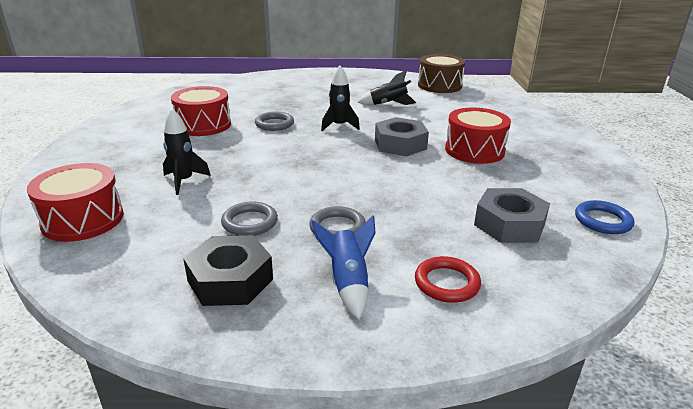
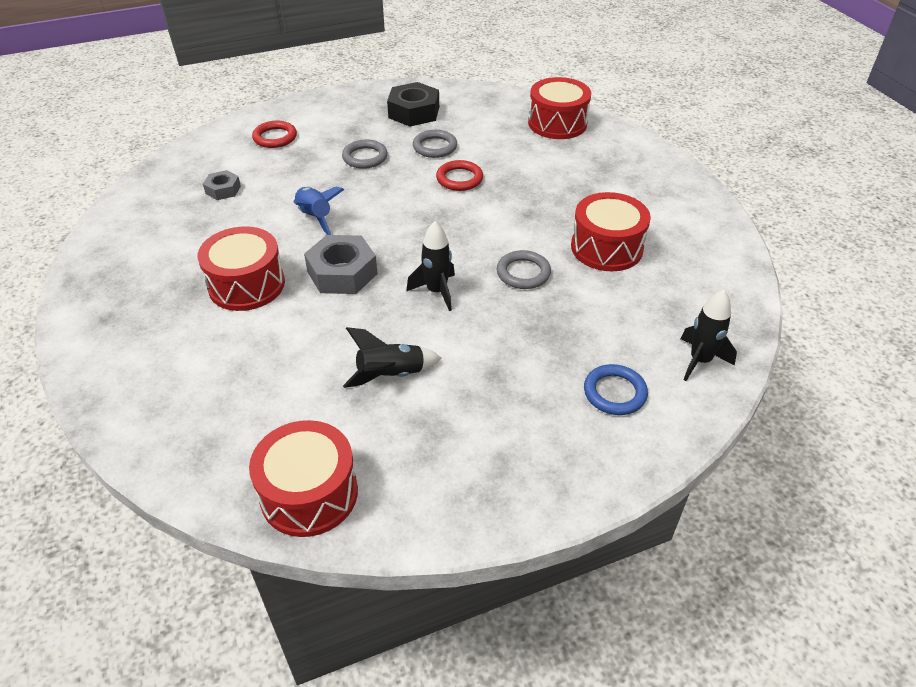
camera: 160 degrees right, 15 degrees up
(184, 181) = (527, 168): black rocket -> black rocket (700, 360)
(256, 186) = (459, 179): none -> red ring
(348, 282) = (339, 125): blue rocket -> blue rocket (315, 217)
(439, 85) = (309, 493): brown drum -> red drum
(509, 224) = (223, 190): grey nut -> grey nut, size x0.56
(602, 221) = (136, 211): blue ring -> blue ring (614, 393)

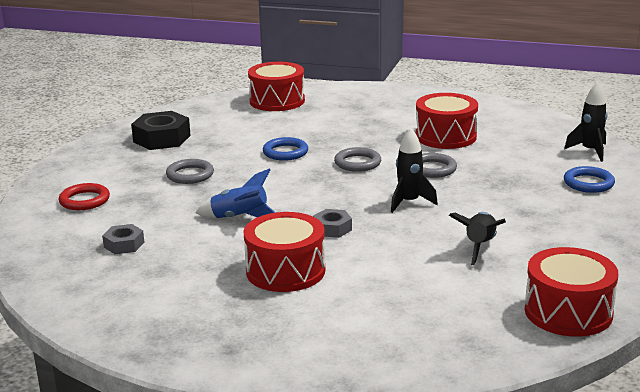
camera: 50 degrees left, 20 degrees down
(342, 273) = (332, 229): grey nut -> grey nut, size x0.56
(435, 147) = (226, 147): grey ring -> grey ring (357, 163)
(459, 179) = (285, 152): red ring -> blue ring

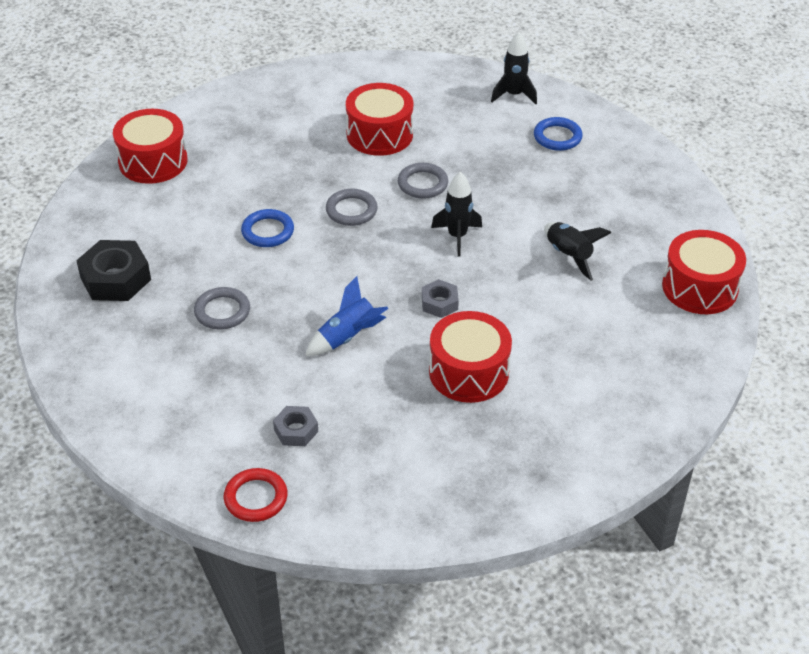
camera: 45 degrees left, 20 degrees up
(84, 200) = (171, 404): red ring -> red ring (256, 498)

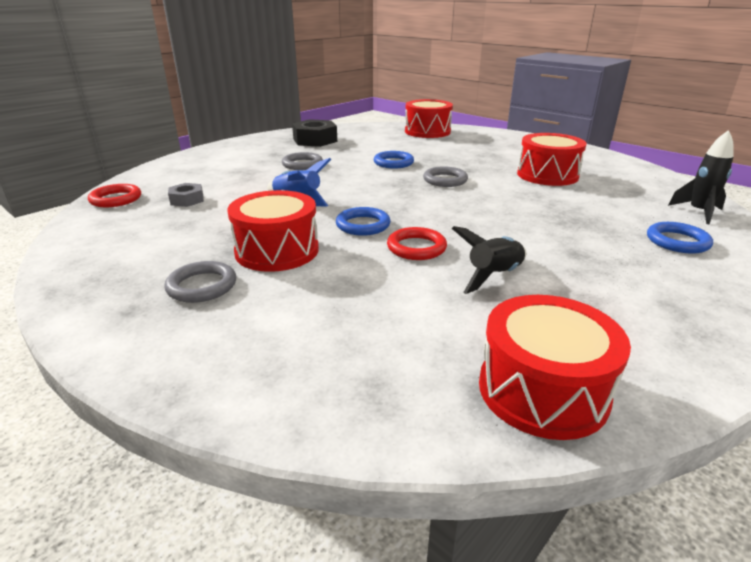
camera: 70 degrees right, 15 degrees down
(422, 184) = (510, 197): grey ring -> grey ring (202, 286)
(439, 303) = (363, 225): grey nut -> blue ring
(457, 236) = (459, 219): black rocket -> none
(503, 282) = (416, 248): none -> red ring

